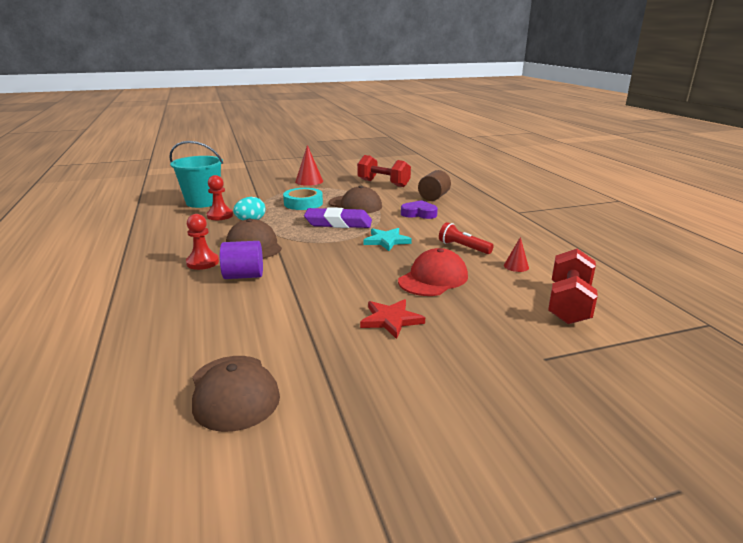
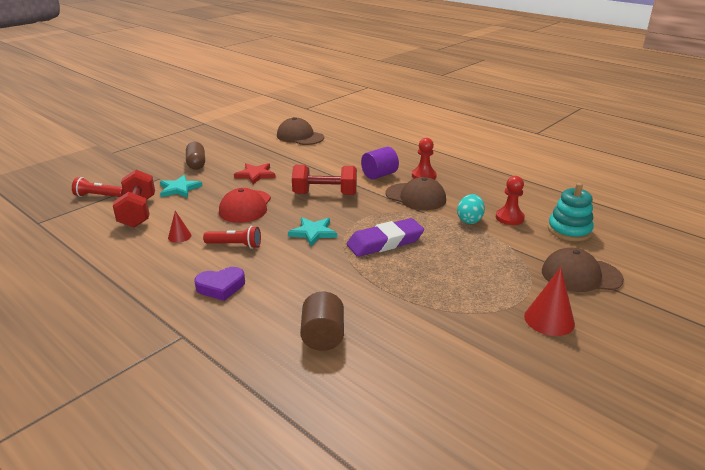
camera: 150 degrees right, 5 degrees up
(203, 202) = (569, 230): turquoise bucket -> turquoise stacking toy
(303, 203) = (468, 263): turquoise tape -> none
(355, 205) = (407, 280): brown cap -> brown cap (581, 275)
(383, 183) = (437, 357): red dumbbell -> red dumbbell (325, 194)
(419, 213) = (315, 287): purple heart -> purple heart (221, 287)
(475, 375) = (196, 164): none -> brown capsule
(512, 326) = (179, 189): none -> turquoise star
(641, 348) = (98, 196): none -> red flashlight

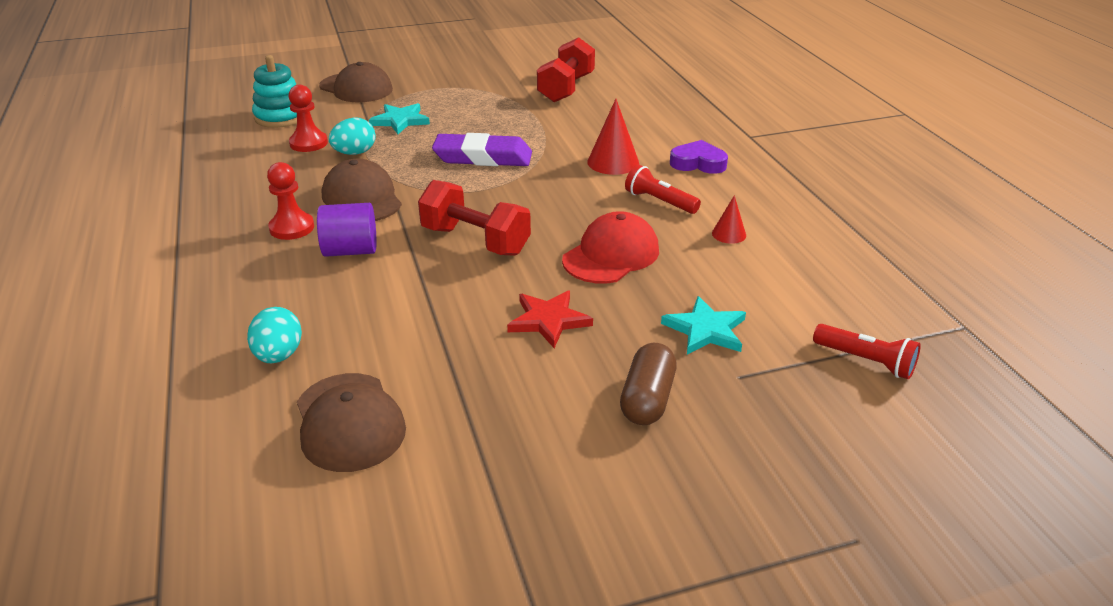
camera: 150 degrees left, 5 degrees up
(138, 212) = (788, 296): red dumbbell -> red dumbbell (566, 88)
(313, 233) = (551, 190): turquoise star -> turquoise star (400, 121)
(323, 336) = (627, 107): brown cylinder -> none
(349, 142) = (279, 355): none -> turquoise egg
(549, 319) = (440, 75): red cone -> red cone (613, 162)

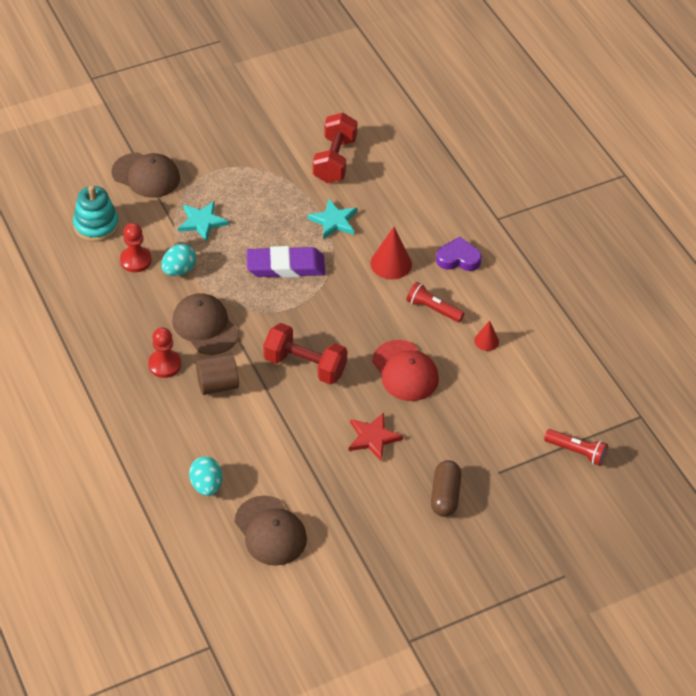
camera: 10 degrees left, 15 degrees up
(350, 250) = (217, 384): purple cylinder -> brown cylinder
(611, 255) = (405, 371): red cap -> red cap turned 120 degrees clockwise
(706, 330) = (476, 436): turquoise star -> turquoise star (334, 221)

